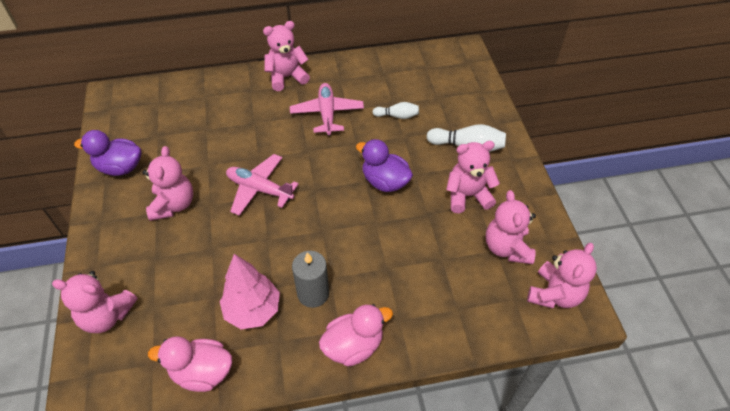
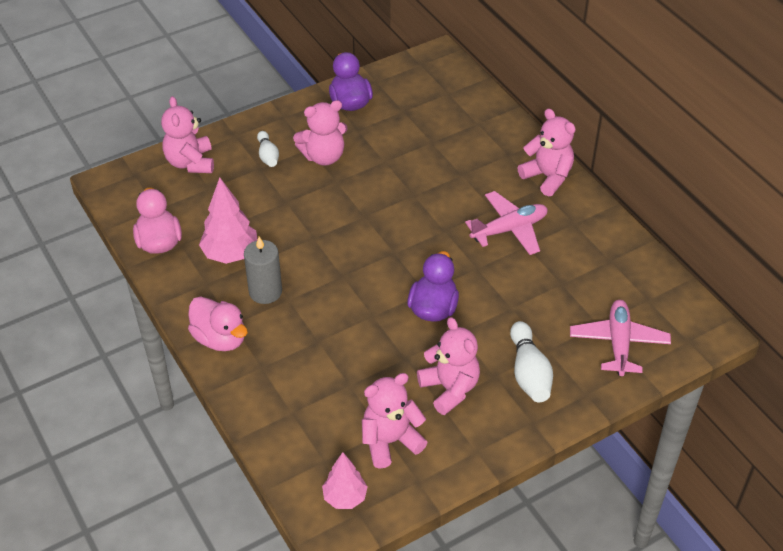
camera: 70 degrees right, 5 degrees down
(259, 189) = (372, 210): pink plane -> pink plane (618, 343)
(397, 116) = (542, 293): white bowling pin -> white bowling pin (268, 156)
(554, 294) = (345, 498): pink teddy bear -> pink tree

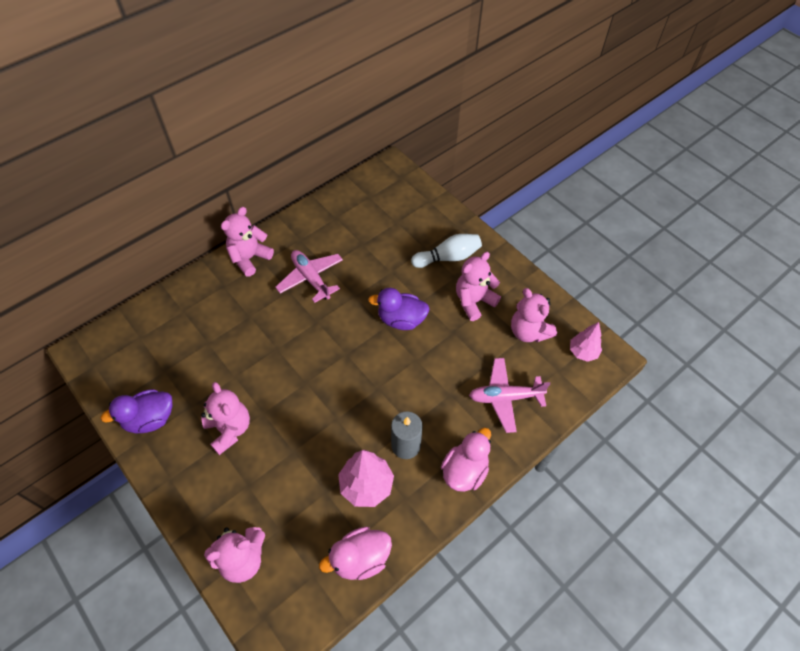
camera: 100 degrees left, 10 degrees up
(268, 156) = (229, 481): white bowling pin -> none
(618, 343) = (411, 211): pink plane -> pink plane (505, 397)

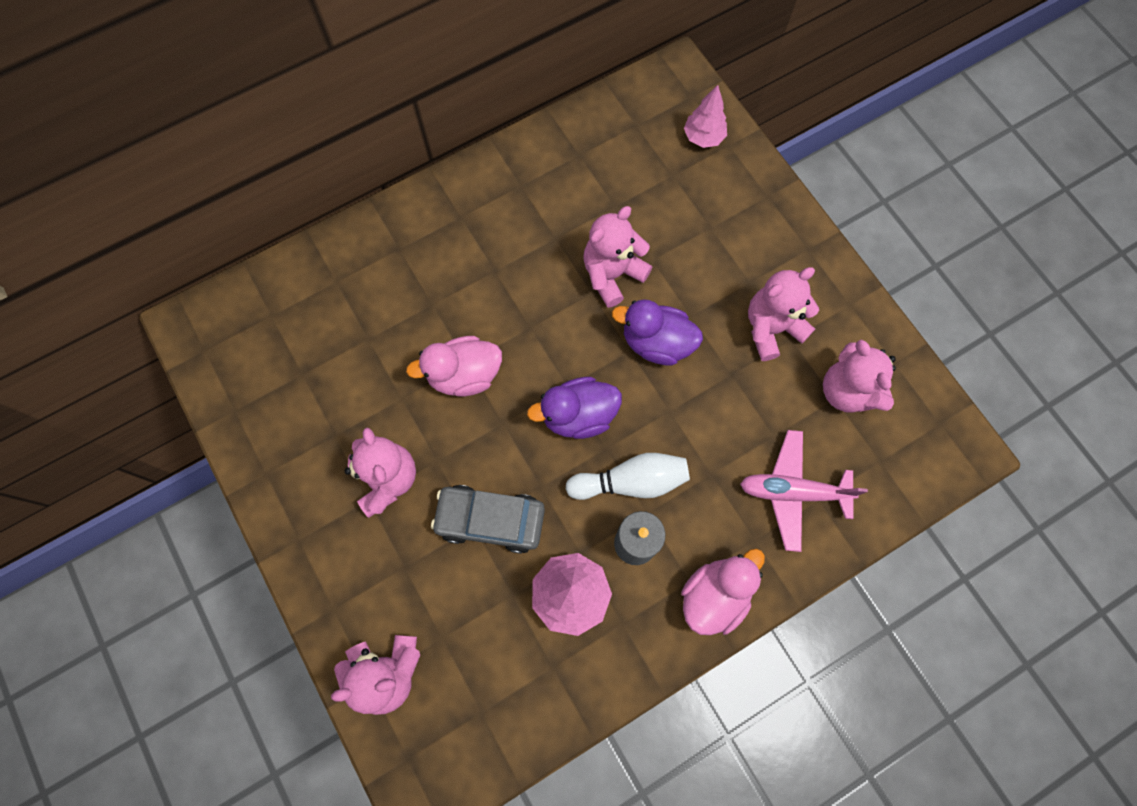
camera: 10 degrees right, 15 degrees up
(150, 419) = (277, 446): purple duck -> purple duck (578, 415)
(249, 258) = (441, 207): pink teddy bear -> pink teddy bear (612, 274)
(304, 445) = (490, 520): none -> grey car
(311, 278) = (530, 254): pink plane -> none
(360, 558) = (548, 699): pink duck -> pink duck (464, 375)
(448, 257) = (744, 248): white bowling pin -> white bowling pin (631, 481)
(583, 352) = (924, 437): pink tree -> pink tree (703, 137)

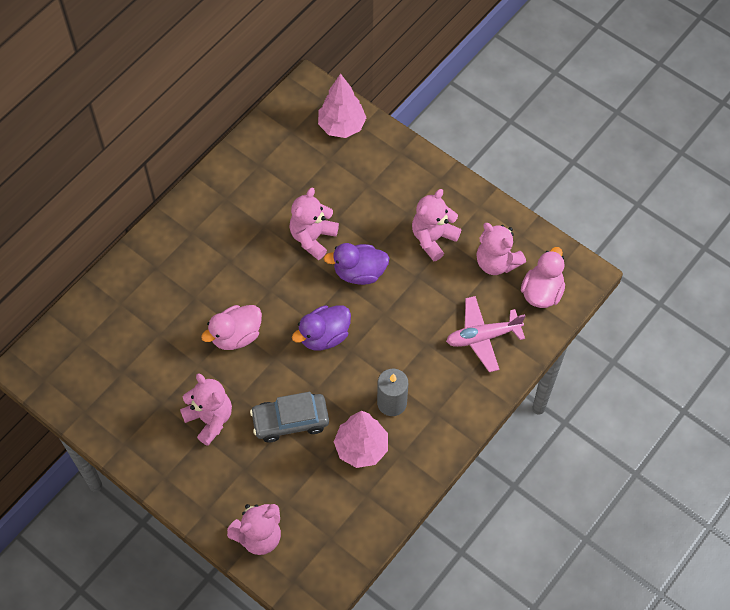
camera: 20 degrees left, 10 degrees down
(631, 481) = (375, 366): white bowling pin -> none
(703, 137) = (342, 126): pink tree -> pink tree, size x1.53
(714, 595) = (454, 416): pink duck -> pink duck (542, 292)

